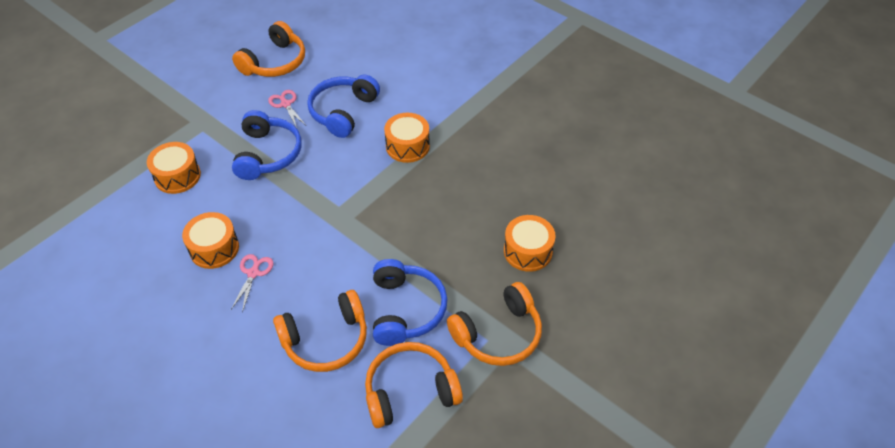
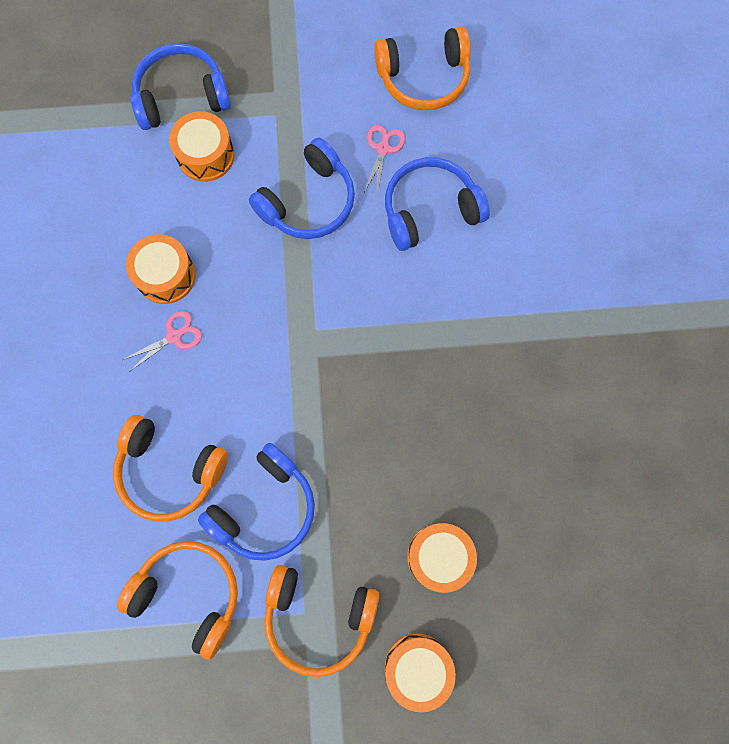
camera: 45 degrees right, 25 degrees up
(130, 160) = (181, 96): none -> blue headphones
(407, 146) = (451, 315): orange drum -> orange drum (417, 668)

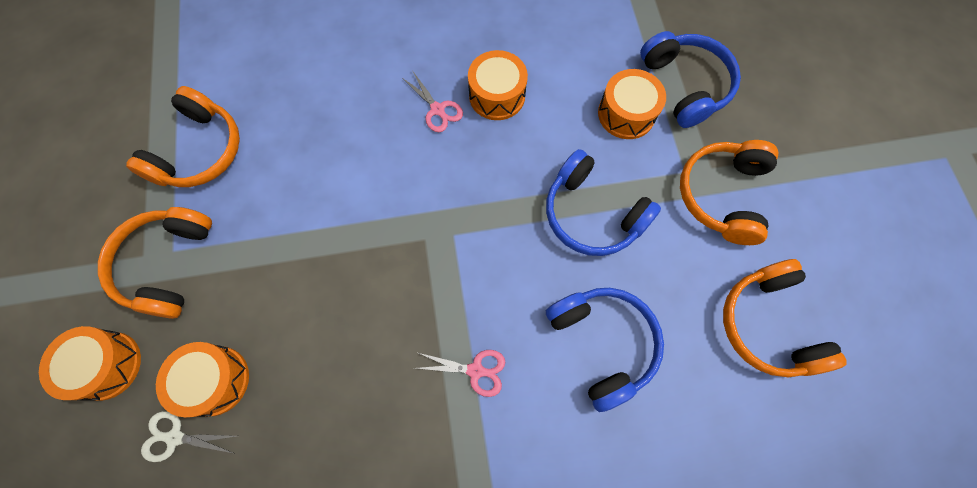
camera: 85 degrees right, 5 degrees down
(170, 471) = (311, 122): orange headphones -> orange headphones (722, 195)
(265, 507) = (274, 206): blue headphones -> none
(383, 149) = (668, 285): pink scissors -> pink scissors (475, 370)
(488, 590) = (175, 437): none -> white scissors

